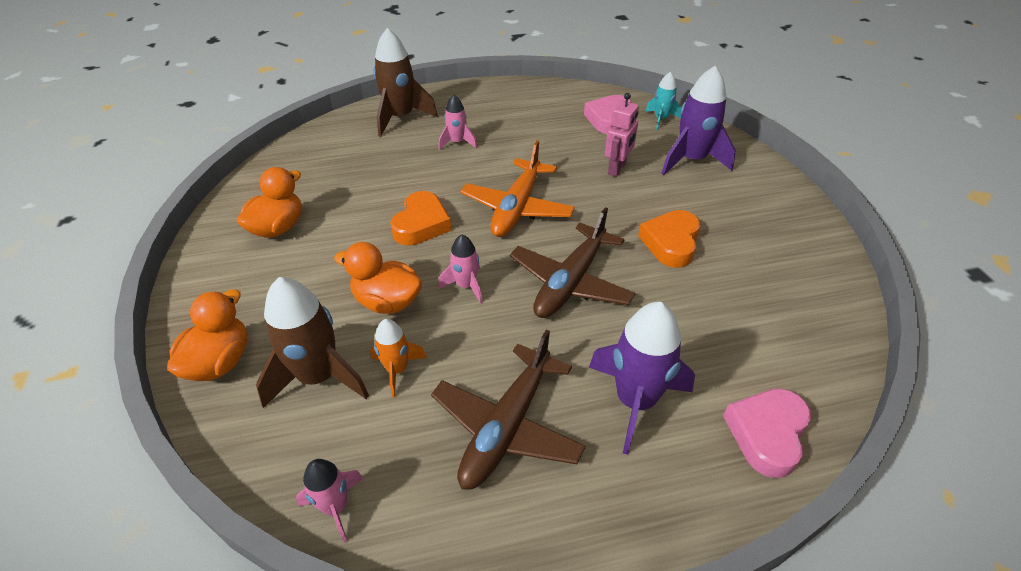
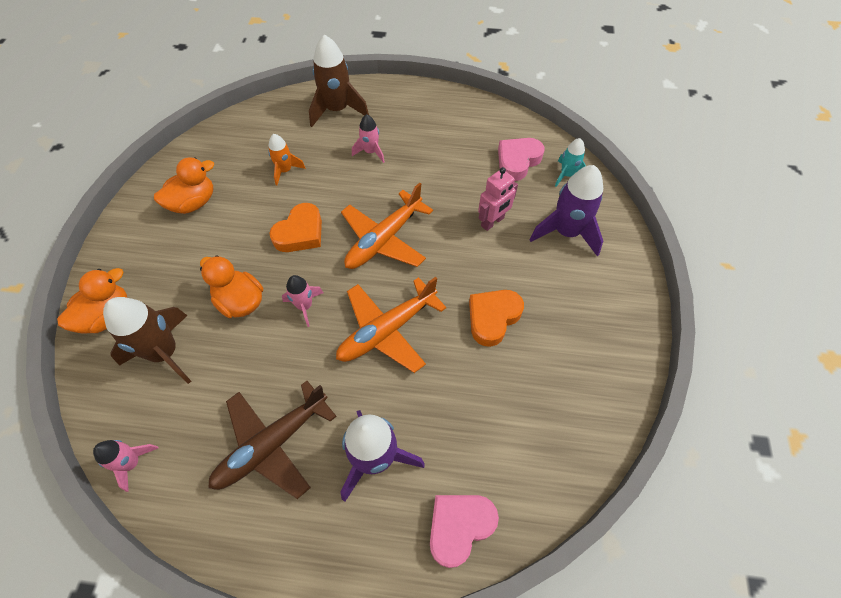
camera: 20 degrees right, 15 degrees up
(397, 370) = (220, 366): orange rocket -> orange rocket (285, 171)
(570, 282) = (387, 330): brown plane -> orange plane

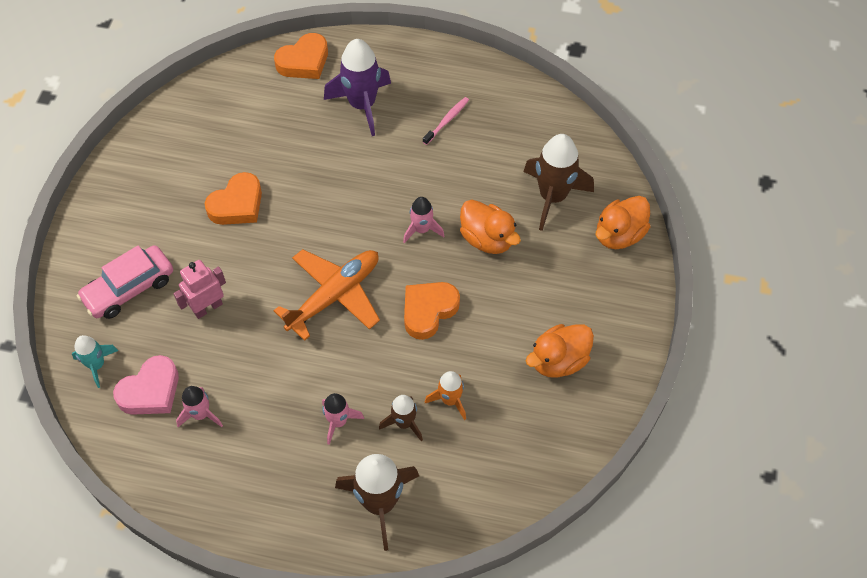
camera: 175 degrees left, 0 degrees up
(132, 463) = (559, 116): pink rocket -> pink rocket (201, 414)
(272, 444) = (447, 120): brown plane -> pink toothbrush
(321, 154) = (404, 423): none -> brown rocket
(387, 330) = (342, 201): orange plane -> none
(459, 527) = (304, 61): pink heart -> orange heart
(566, 232) = (129, 288): purple rocket -> pink car

